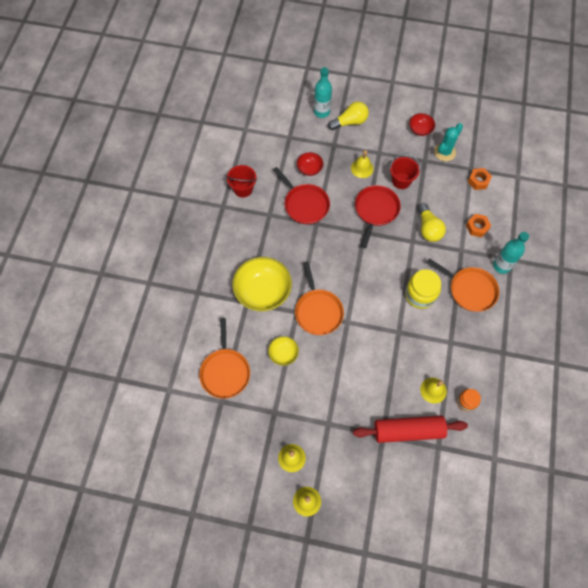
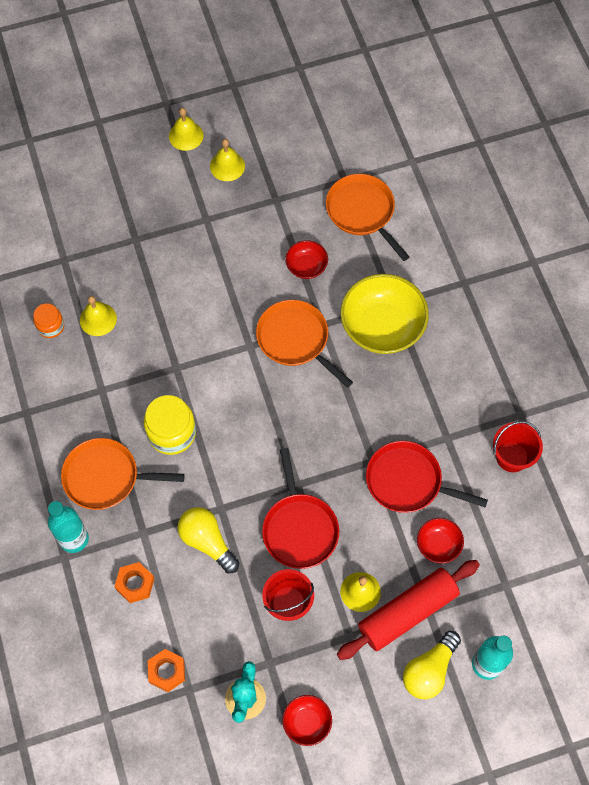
camera: 150 degrees right, 0 degrees up
(283, 354) = (306, 266): yellow bowl -> red bowl
(408, 431) = (107, 258): red rolling pin -> red rolling pin (407, 612)

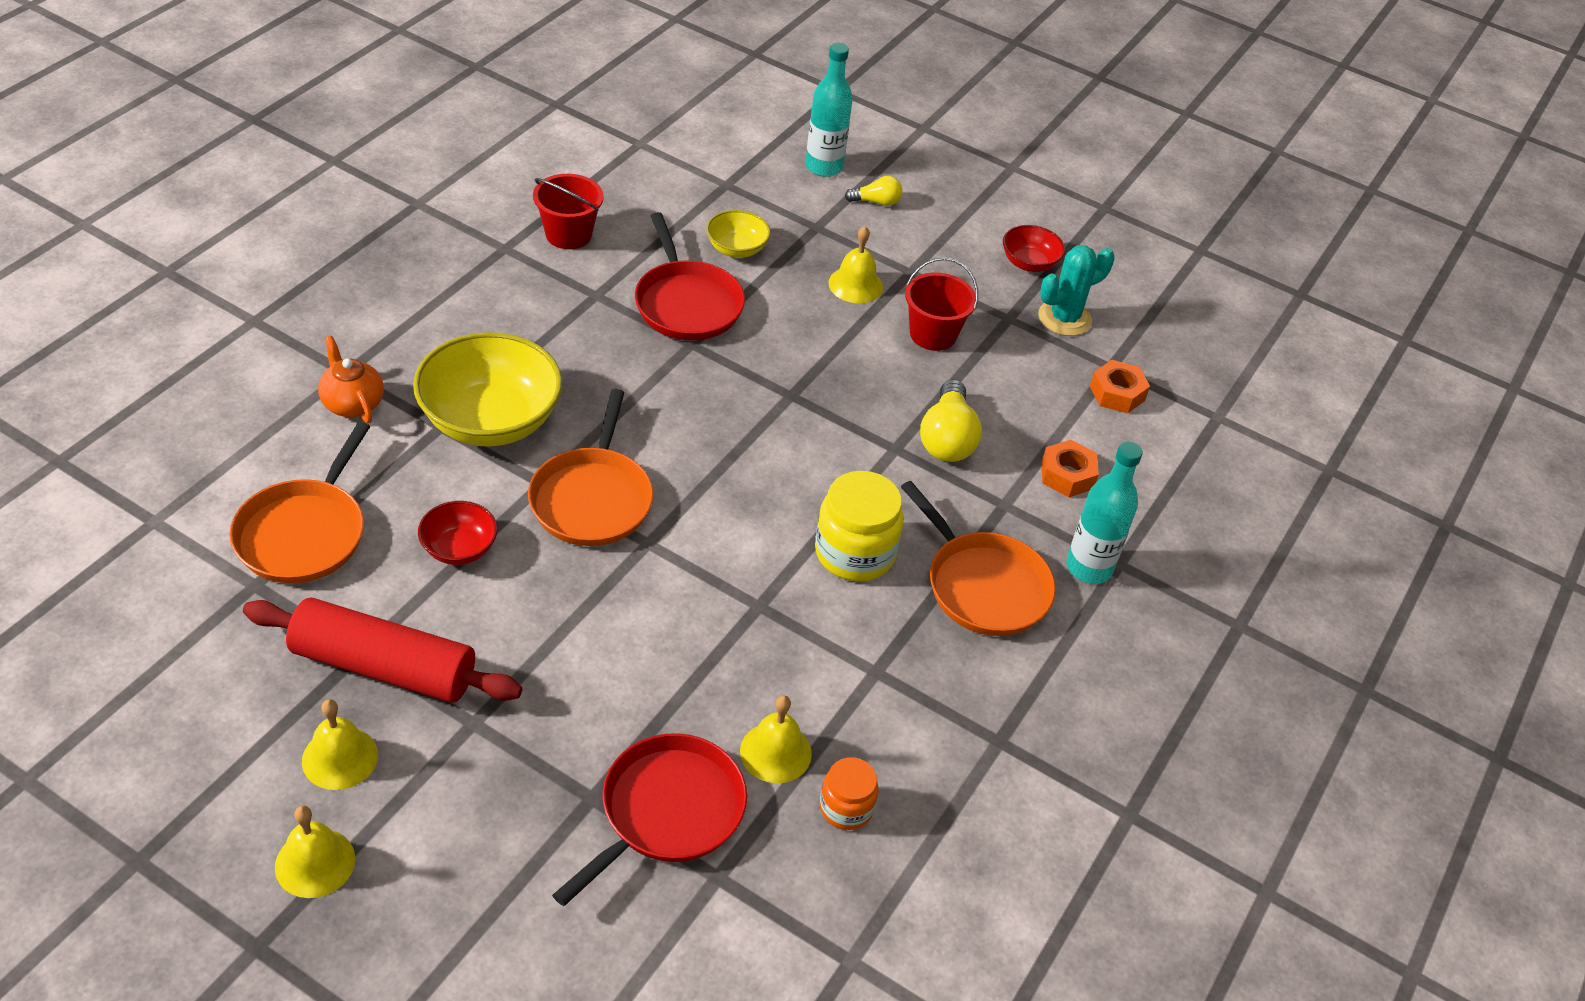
camera: 135 degrees left, 20 degrees down
(299, 529) = (842, 366): red pan -> red pan (667, 812)
(407, 612) = (836, 241): red rolling pin -> red rolling pin (383, 667)
(429, 670) = (876, 202): yellow light bulb -> yellow light bulb, size x0.56
(438, 273) = (352, 403): none -> orange teapot
(438, 545) = (736, 249): red bowl -> yellow bowl

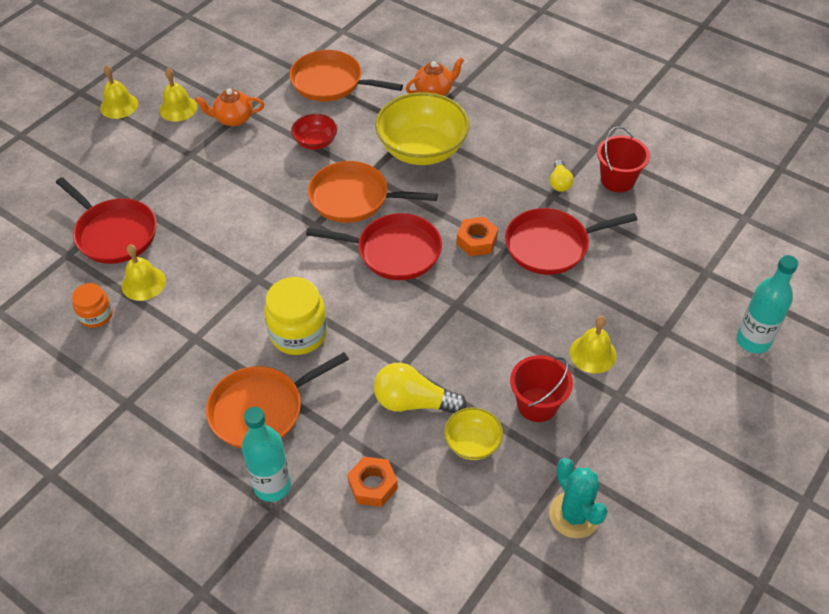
camera: 100 degrees right, 5 degrees up
(383, 667) = (233, 119): red rolling pin -> orange teapot
(700, 453) = (394, 251): none -> red pan
(736, 249) = (623, 276): yellow bowl -> yellow bowl (472, 443)
(876, 202) = (712, 377): yellow light bulb -> yellow light bulb (559, 182)
(1029, 263) = (650, 495): red bowl -> none
(1117, 393) = (475, 544): orange nut -> orange nut (476, 241)

